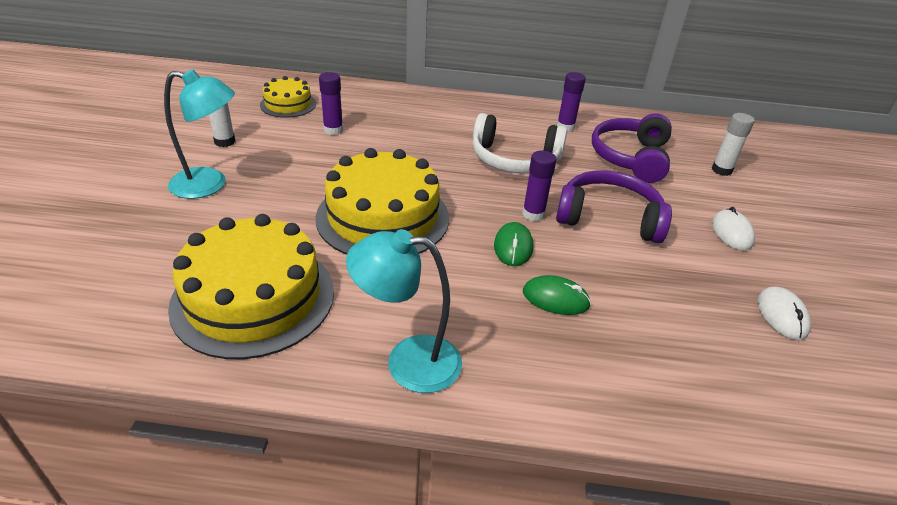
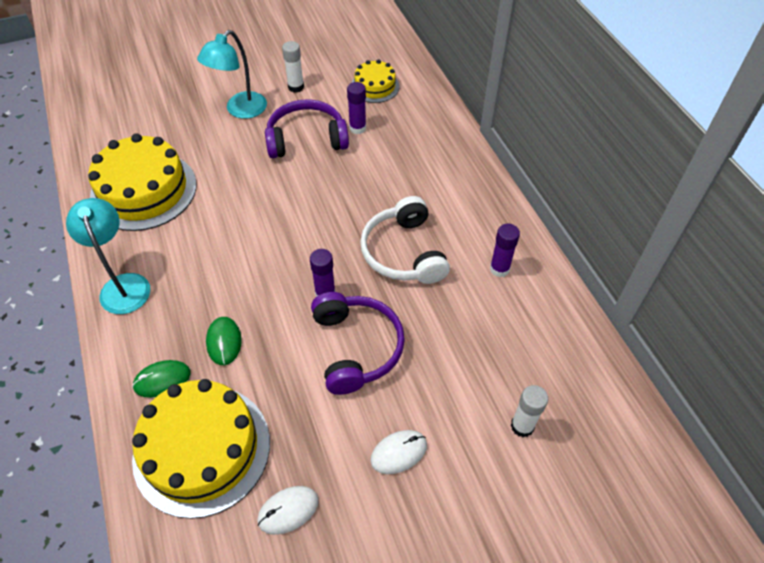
camera: 65 degrees right, 15 degrees up
(210, 185) = (240, 110): turquoise lamp -> turquoise lamp turned 60 degrees clockwise
(383, 217) = (261, 208): yellow cake -> yellow cake (202, 449)
(513, 247) = (272, 296): green mouse -> green mouse (162, 380)
(630, 158) = (481, 338): purple headphones -> purple headphones (306, 139)

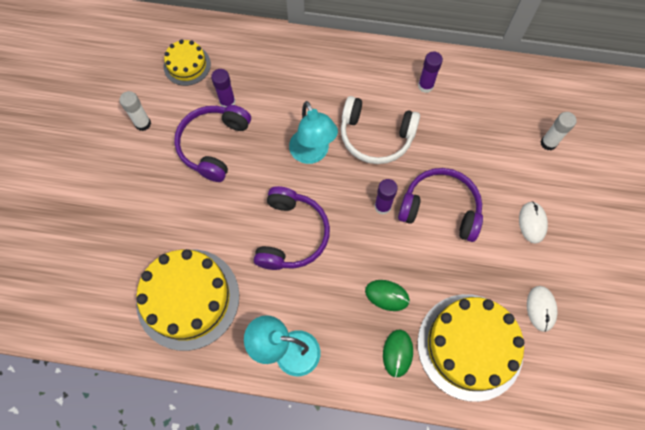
camera: 60 degrees left, 15 degrees up
(240, 110) = (140, 180): turquoise lamp -> turquoise lamp (312, 154)
(248, 234) = (292, 235): none -> purple headphones

